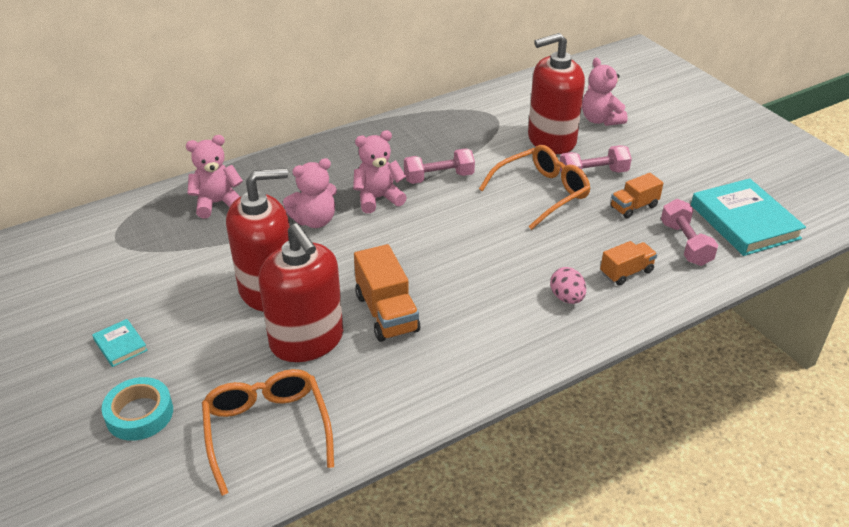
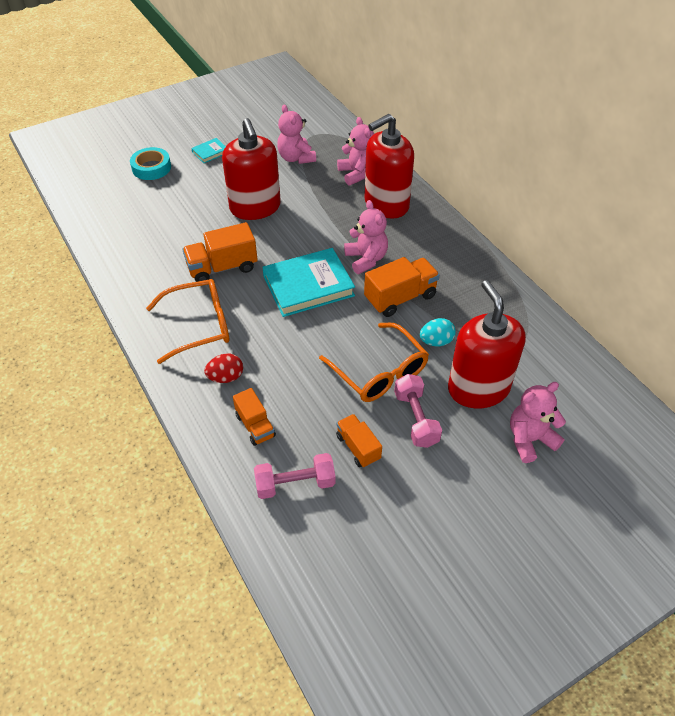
camera: 90 degrees right, 10 degrees up
(267, 430) = (125, 218): orange glasses -> orange glasses (199, 326)
(307, 340) = (200, 229): red soap dispenser -> red soap dispenser (386, 204)
(314, 220) = (335, 225): pink teddy bear -> pink teddy bear (296, 158)
(439, 177) = (400, 298): pink dumbbell -> orange truck
(497, 159) = (436, 341): none -> turquoise egg
(566, 298) = (226, 377): pink egg -> red egg
(744, 222) = (332, 552): turquoise book -> turquoise book (308, 286)

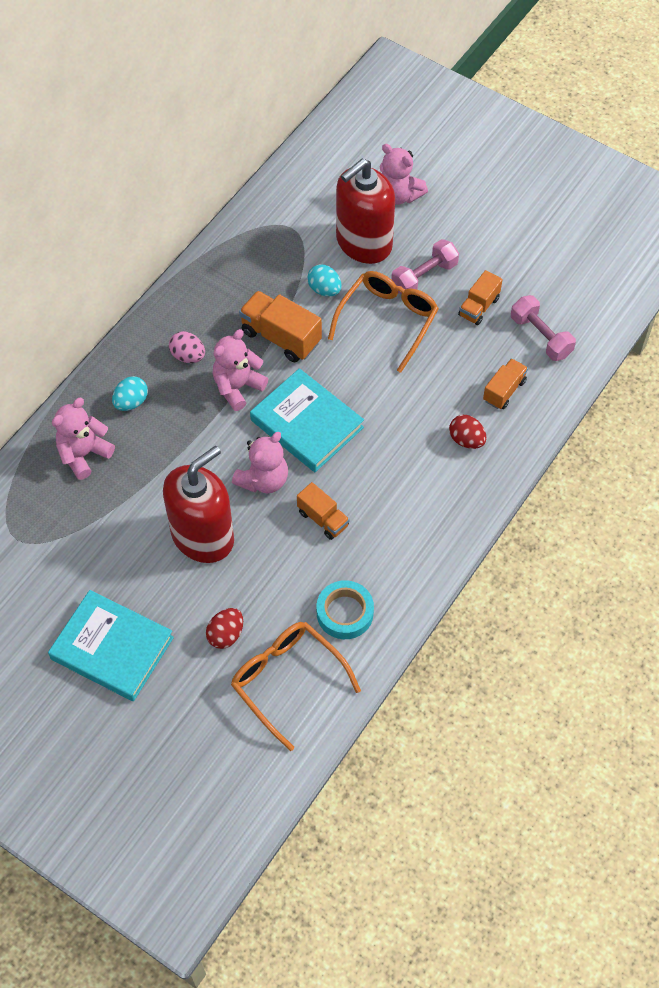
camera: 115 degrees left, 10 degrees up
(151, 168) = (179, 704): turquoise tape -> turquoise tape (345, 613)
(178, 198) = (226, 635): none -> red egg
(199, 326) = (417, 497): orange glasses -> orange glasses (287, 681)
(210, 152) = (112, 648): turquoise book -> turquoise book, size x2.20
(222, 268) = (323, 519): orange truck -> orange truck, size x0.63
(296, 158) = (80, 536): pink teddy bear -> pink teddy bear (263, 480)
(386, 204) = (131, 402): red soap dispenser -> turquoise egg
(411, 242) = (188, 356): none -> pink egg

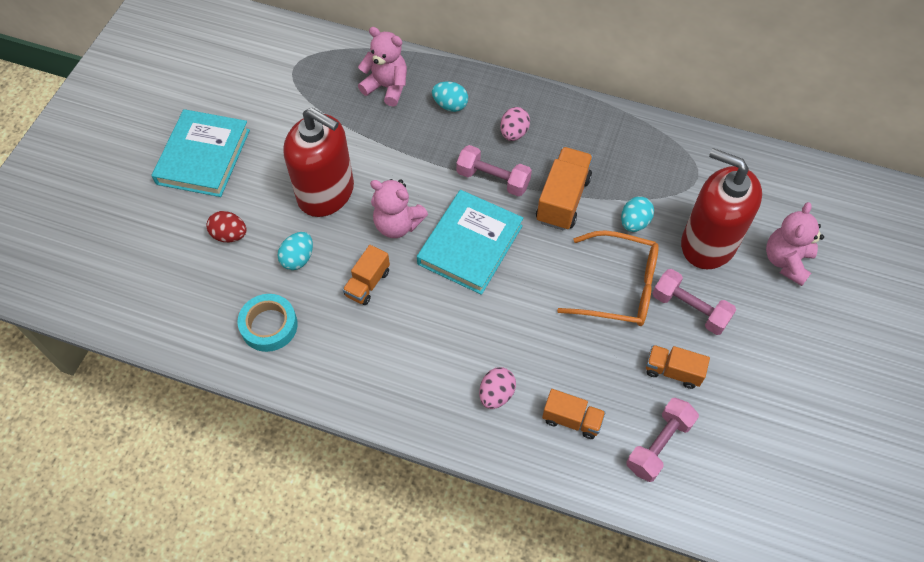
camera: 75 degrees right, 0 degrees up
(237, 387) = (493, 179): pink teddy bear -> pink dumbbell
(275, 575) = (298, 259): none -> turquoise egg
(287, 681) = (191, 294): orange glasses -> none
(466, 440) = (496, 394): red egg -> pink egg

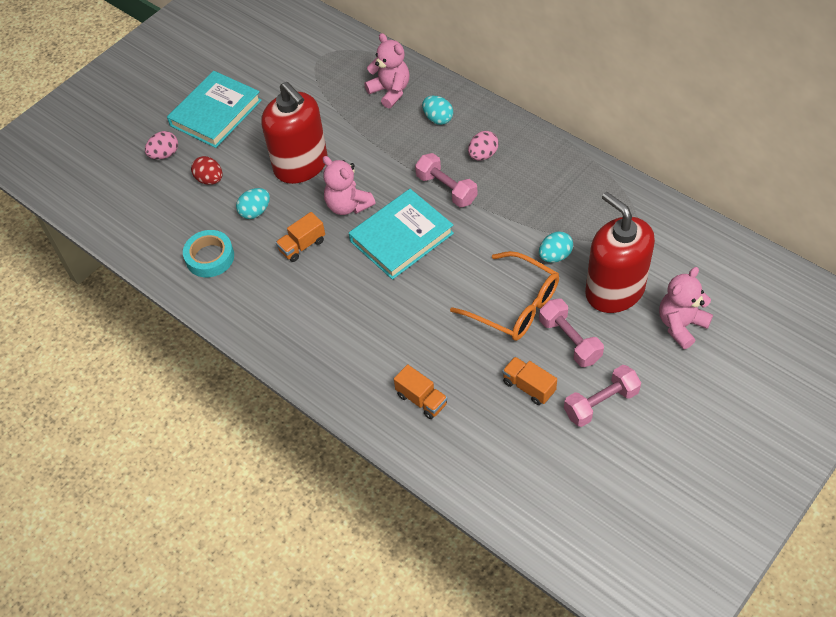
camera: 25 degrees right, 5 degrees down
(496, 394) = (367, 361): pink egg -> pink egg (164, 154)
(562, 199) = (500, 221): orange truck -> none
(659, 445) = (487, 441): pink dumbbell -> pink dumbbell (601, 403)

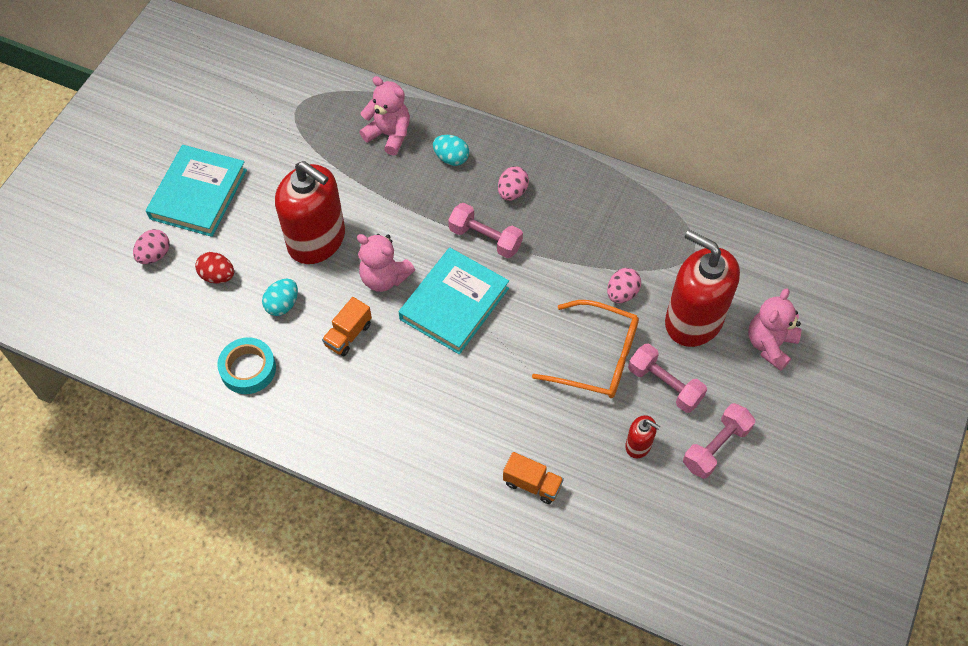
camera: 20 degrees left, 5 degrees up
(528, 387) = (638, 445): orange truck -> red soap dispenser
(555, 256) = (622, 293): turquoise egg -> pink egg

